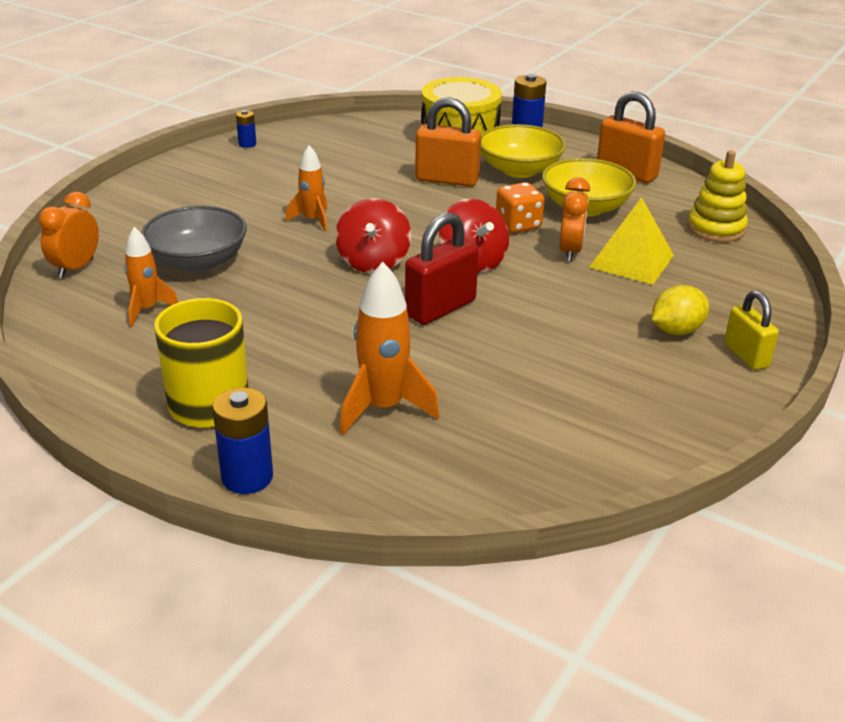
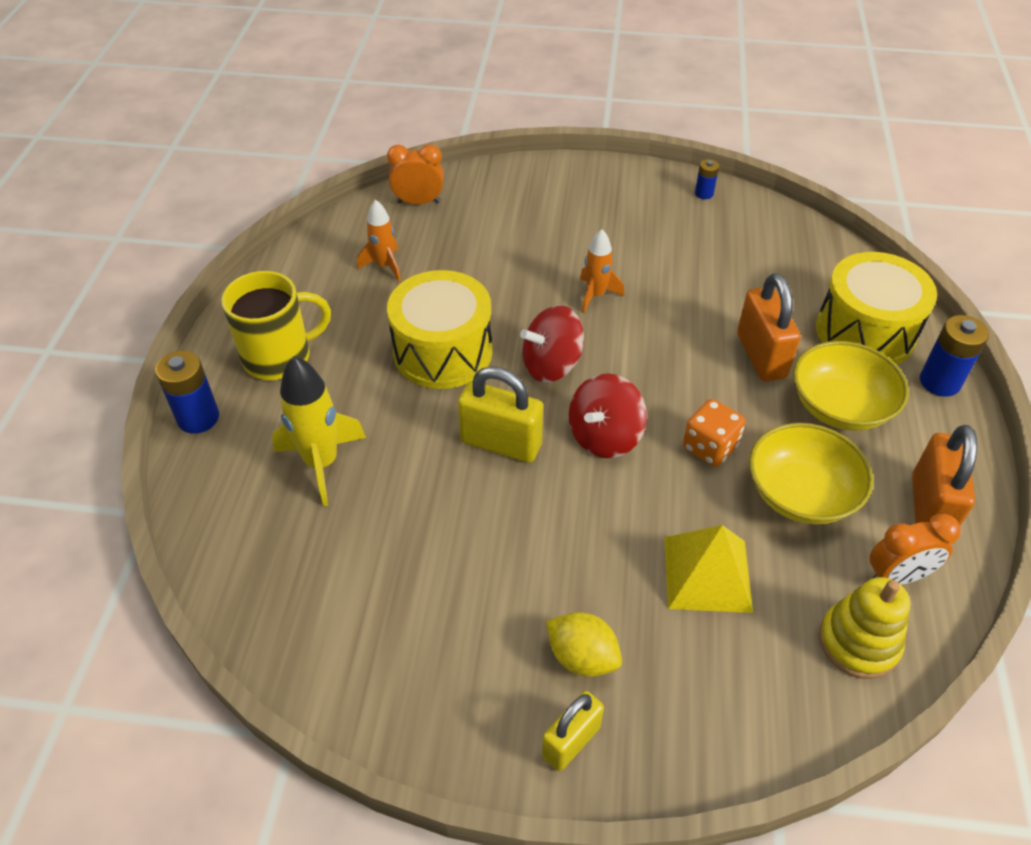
camera: 65 degrees right, 15 degrees up
(198, 261) = (473, 259): grey bowl -> none
(303, 308) = (443, 351): none -> yellow drum
(383, 408) = (322, 463): orange rocket -> yellow rocket
(440, 308) = (501, 443): red padlock -> yellow padlock
(570, 251) = (686, 510): orange clock -> orange clock (897, 576)

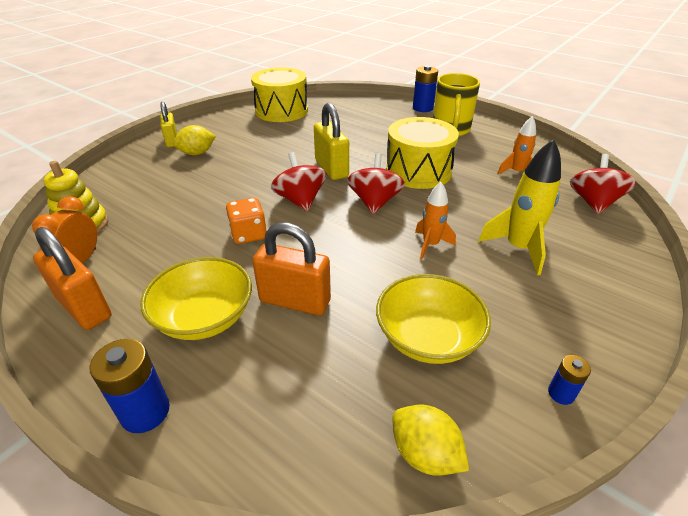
camera: 120 degrees right, 10 degrees down
(322, 463) = (368, 126): yellow rocket -> yellow rocket (518, 248)
(418, 202) = (593, 203): orange clock -> red spinning top
(501, 443) = (331, 169): yellow padlock -> yellow padlock turned 75 degrees counterclockwise
(707, 574) = (182, 197): yellow pyramid -> none
(800, 494) = (174, 254): yellow bowl -> yellow bowl (428, 337)
(810, 238) = (425, 454): none -> yellow lemon
(865, 332) = (253, 396): yellow drum -> yellow drum (281, 111)

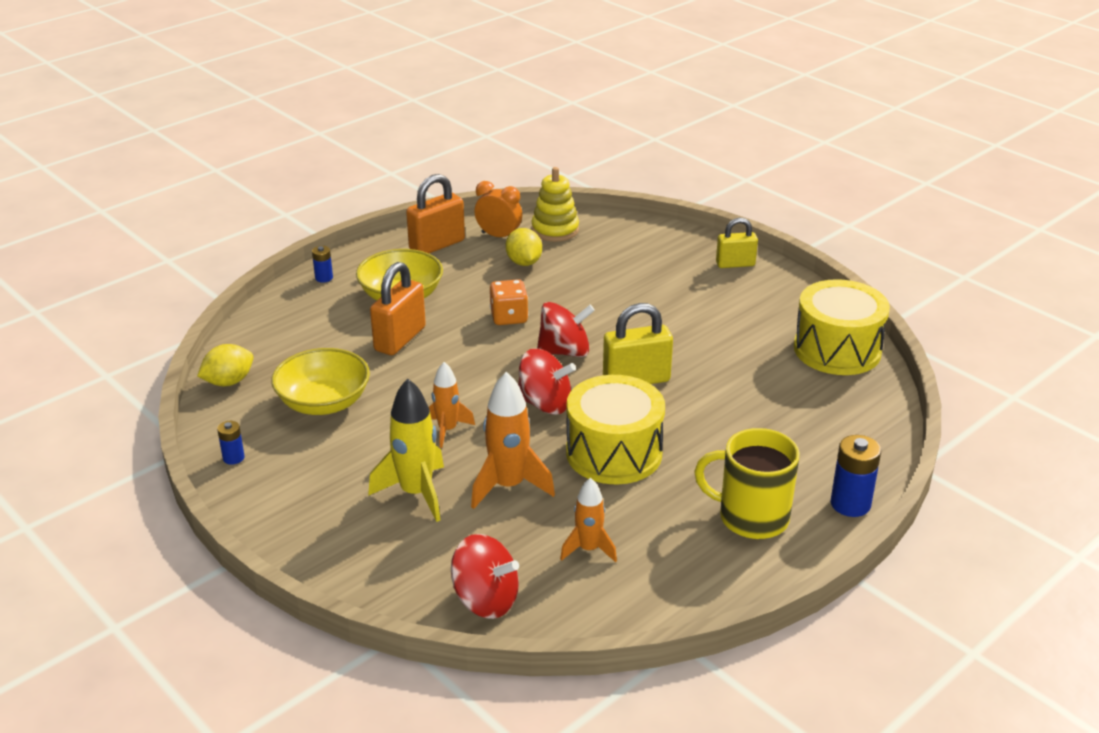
camera: 100 degrees right, 5 degrees down
(145, 412) = (324, 278): blue battery -> blue battery, size x0.56
(197, 153) = (697, 282): yellow lemon -> yellow lemon (524, 262)
(479, 207) = (508, 486): none -> orange rocket

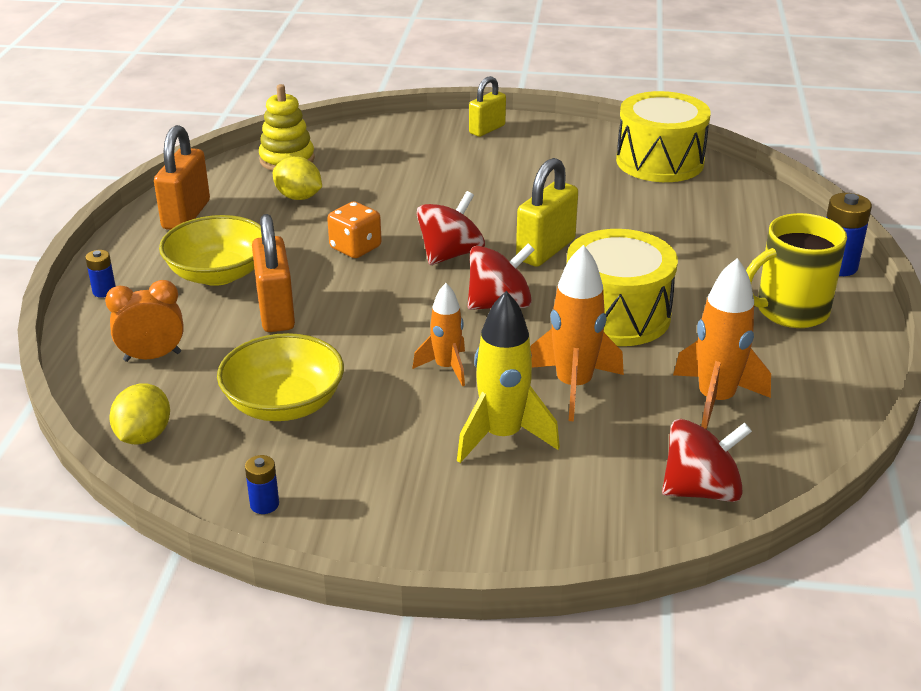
camera: 40 degrees left, 0 degrees up
(499, 236) = (239, 184): orange clock -> orange clock (152, 356)
(588, 549) = (715, 401): orange rocket -> orange rocket, size x1.59

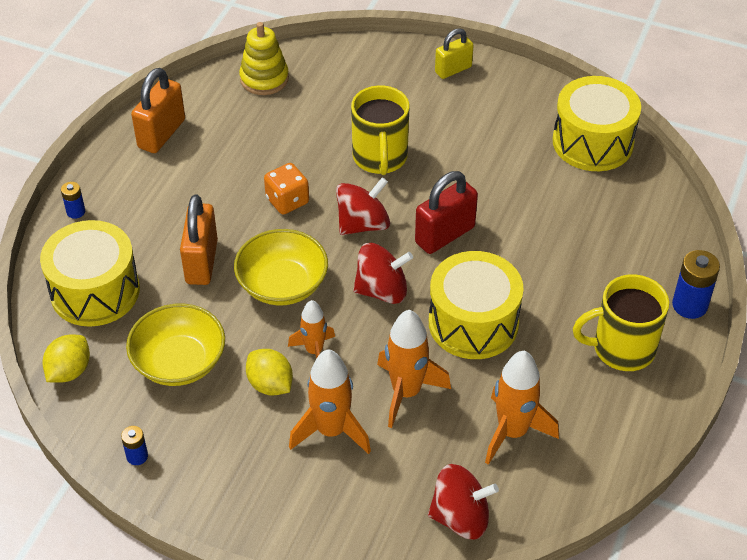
camera: 15 degrees right, 15 degrees up
(152, 356) = (95, 291): orange clock -> yellow drum
(218, 274) = (168, 209): yellow bowl -> yellow bowl (282, 284)
(298, 197) = (260, 129): yellow lemon -> yellow lemon (270, 384)
(443, 201) = (380, 158): none -> yellow mug
(502, 436) = (331, 431): yellow rocket -> orange rocket
(546, 250) = (445, 235): yellow padlock -> red padlock

